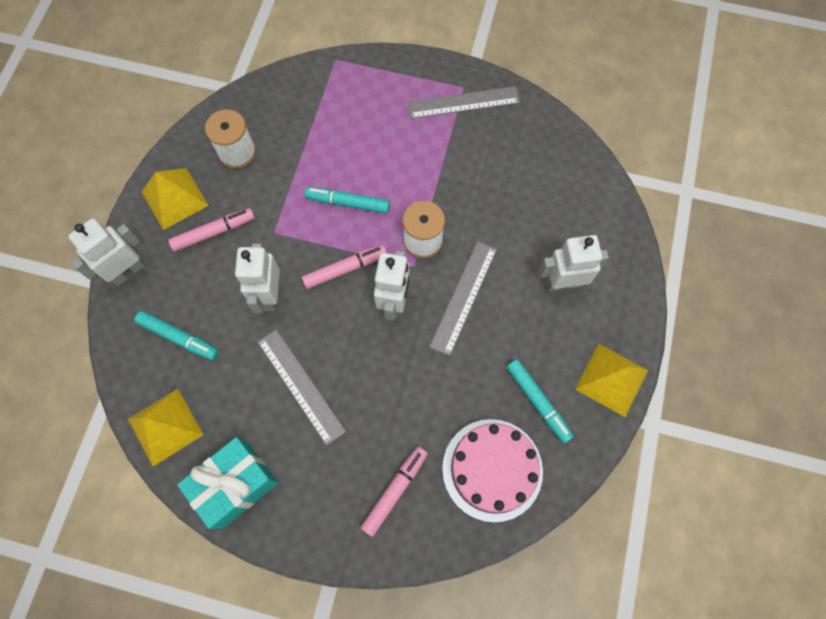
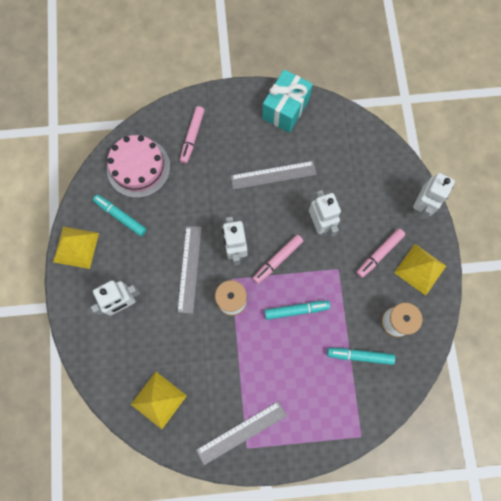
camera: 160 degrees right, 5 degrees up
(165, 427) = (343, 125): yellow pyramid -> yellow pyramid (158, 400)
(179, 337) = (363, 177): turquoise marker -> turquoise marker (359, 356)
(300, 386) = (273, 175): grey ruler -> grey ruler turned 45 degrees counterclockwise

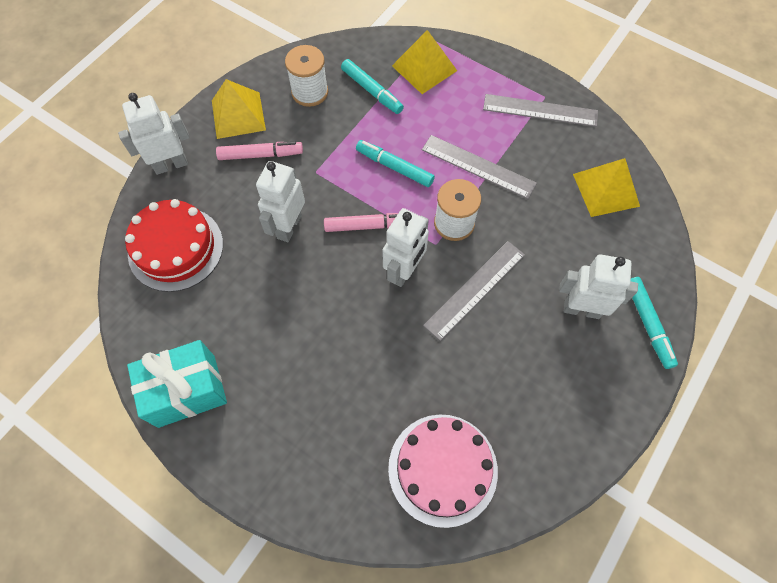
camera: 140 degrees left, 10 degrees down
(76, 247) = (601, 423): yellow pyramid -> yellow pyramid (424, 68)
(120, 216) = (514, 418): turquoise marker -> turquoise marker (648, 324)
(192, 137) = (336, 454): pink marker -> none
(273, 175) = (284, 319): grey ruler -> grey ruler (478, 166)
(364, 165) = (176, 248): none -> red cake

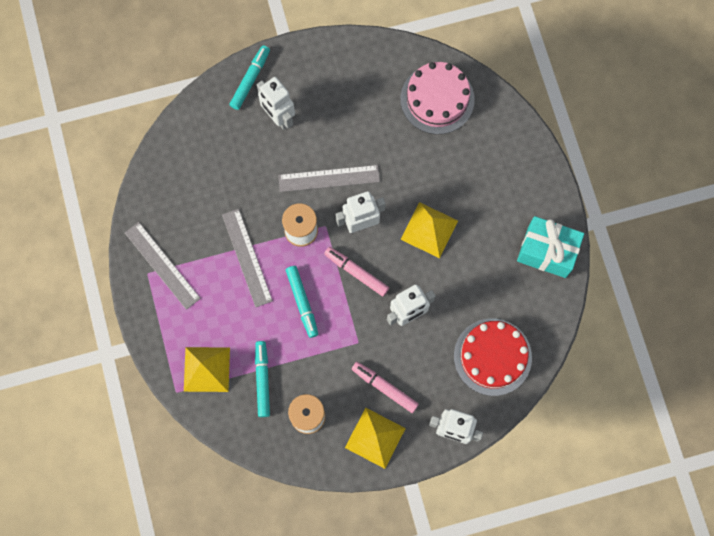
camera: 140 degrees left, 10 degrees up
(606, 190) = (183, 174): yellow pyramid -> yellow pyramid (429, 230)

